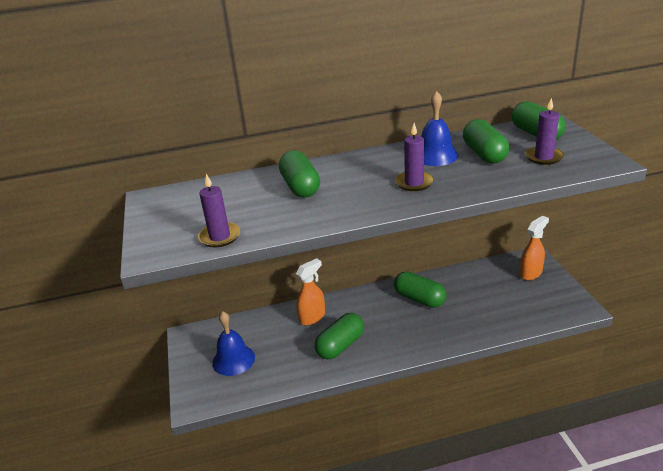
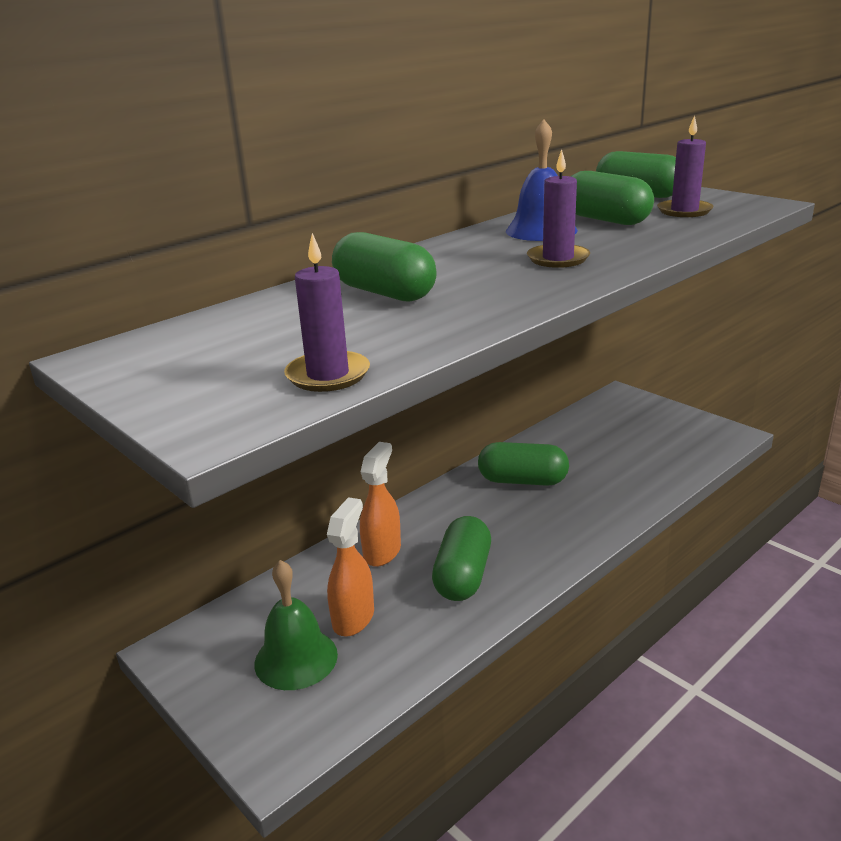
camera: 30 degrees left, 5 degrees down
(233, 360) = (296, 658): blue bell -> green bell
(530, 273) = (635, 413): orange spray bottle -> orange spray bottle (353, 618)

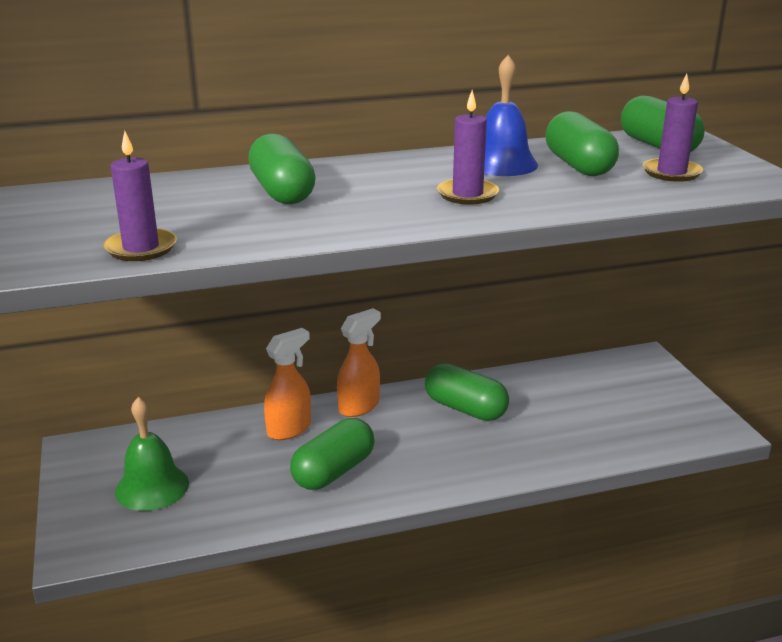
camera: 25 degrees right, 0 degrees up
(353, 618) = (219, 473): orange spray bottle -> orange spray bottle (359, 406)

